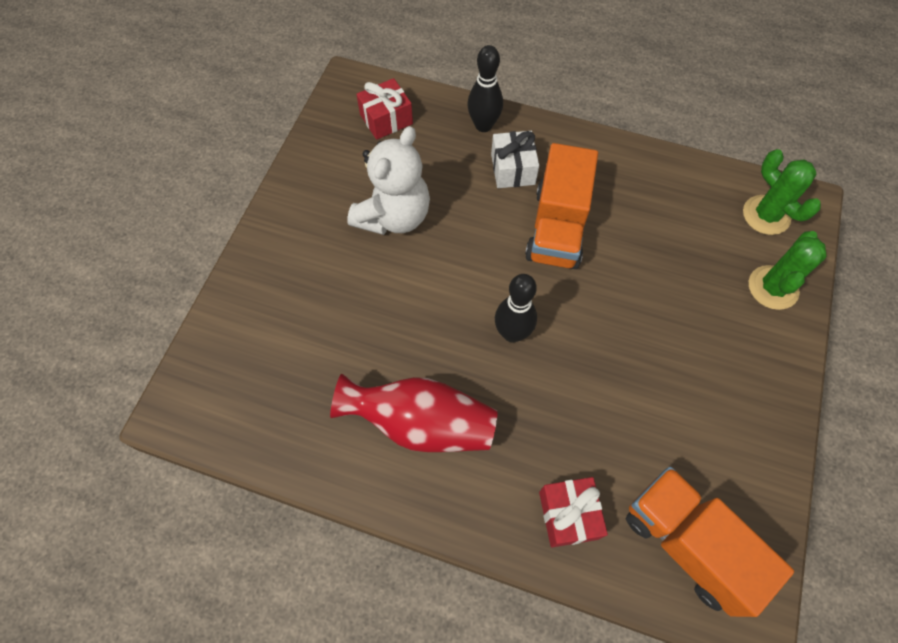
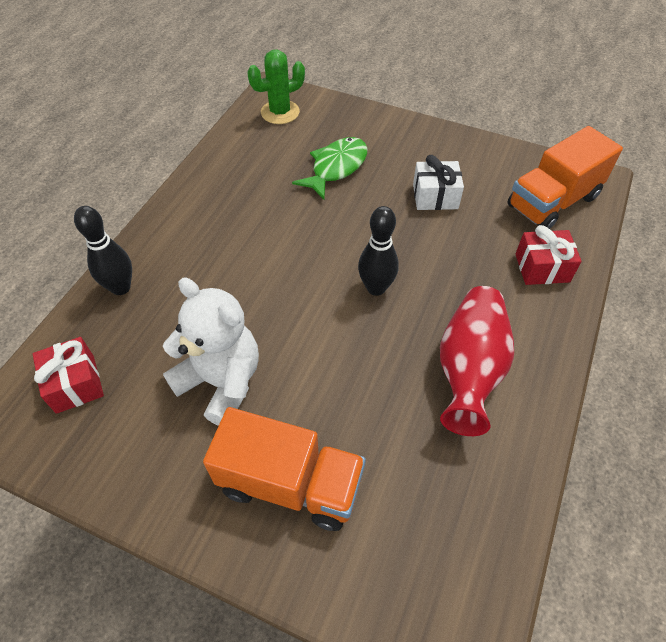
camera: 85 degrees left, 10 degrees down
(513, 169) = (187, 268): white gift -> white gift (435, 196)
(557, 227) = (265, 242): orange truck -> orange truck (290, 483)
(684, 283) = (336, 168): none -> green fish
(773, 288) = (346, 121): green cactus -> none

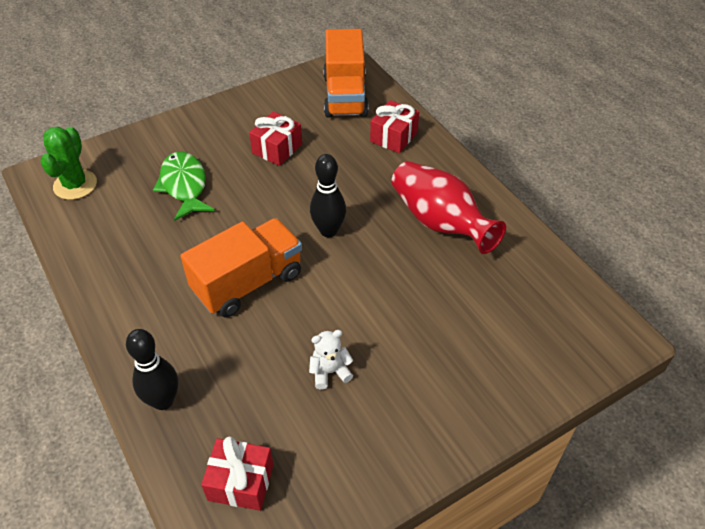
camera: 55 degrees left, 5 degrees down
(221, 382) = (330, 372): white teddy bear -> white teddy bear, size x0.47
(290, 483) = (450, 371): orange truck -> orange truck (248, 282)
(435, 196) = (277, 148): white gift -> red gift

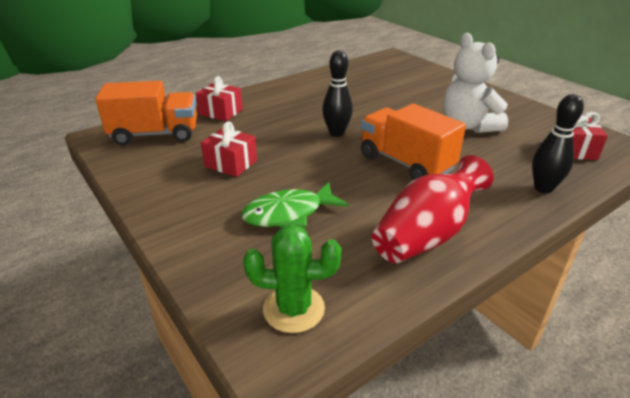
camera: 95 degrees left, 15 degrees down
(330, 372) = (468, 126): white teddy bear -> white teddy bear, size x2.11
(440, 222) = (318, 95): red vase -> red vase (427, 235)

